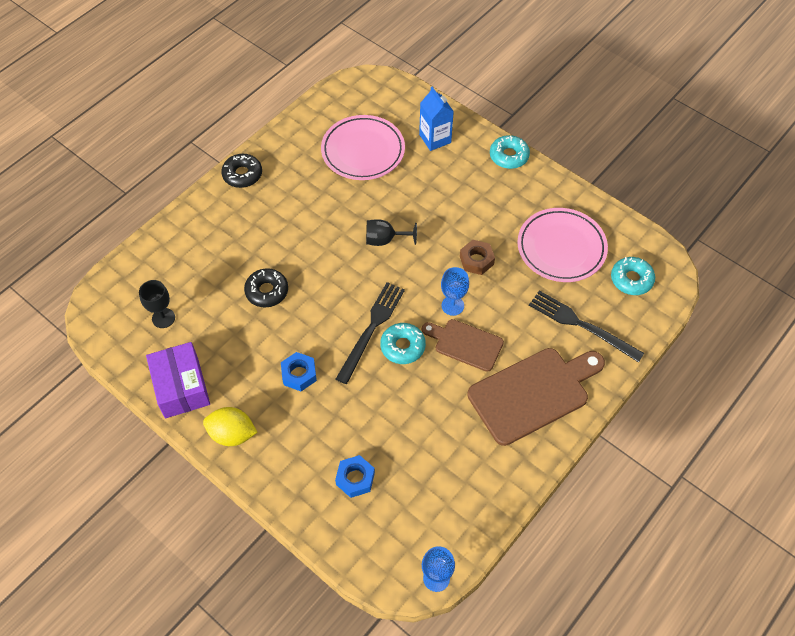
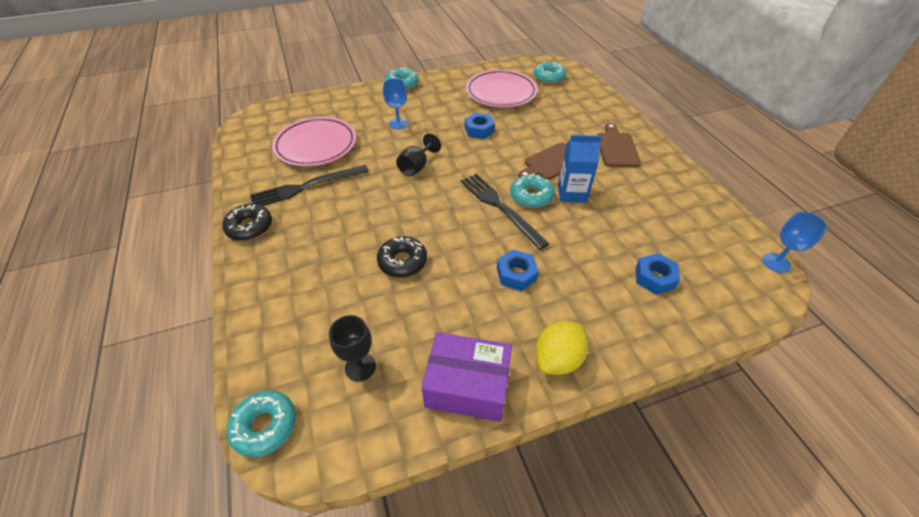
camera: 60 degrees left, 10 degrees down
(100, 293) = (265, 426): none -> turquoise donut
(435, 139) = (348, 108): blue carton -> blue carton (572, 193)
(452, 305) = (511, 156): blue goblet -> blue goblet (398, 123)
(476, 260) = (479, 130): brown nut -> blue nut
(532, 393) = (617, 148): brown cutting board -> brown cutting board, size x0.59
(581, 325) = (571, 108): black fork -> black fork (306, 187)

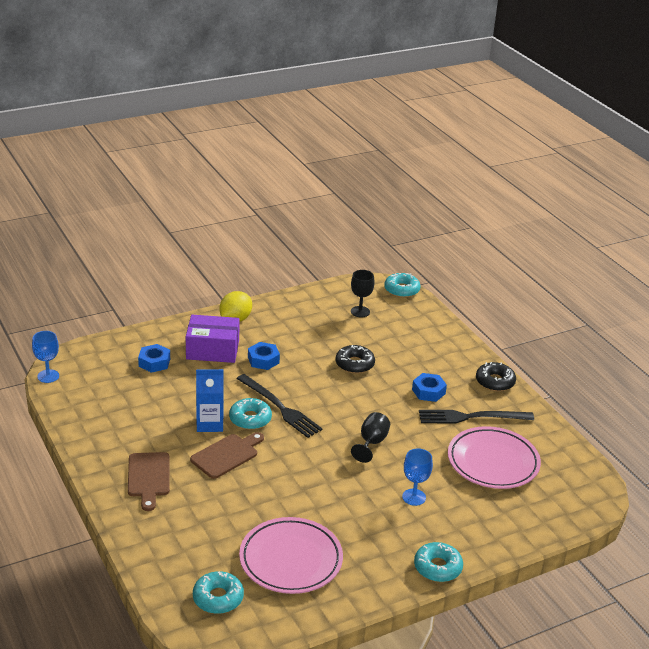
camera: 170 degrees right, 15 degrees down
(306, 187) = (471, 417): black fork -> black fork turned 150 degrees counterclockwise
(467, 385) = (292, 307): purple box -> purple box (212, 350)
(479, 130) = (312, 493): blue nut -> blue nut (428, 391)

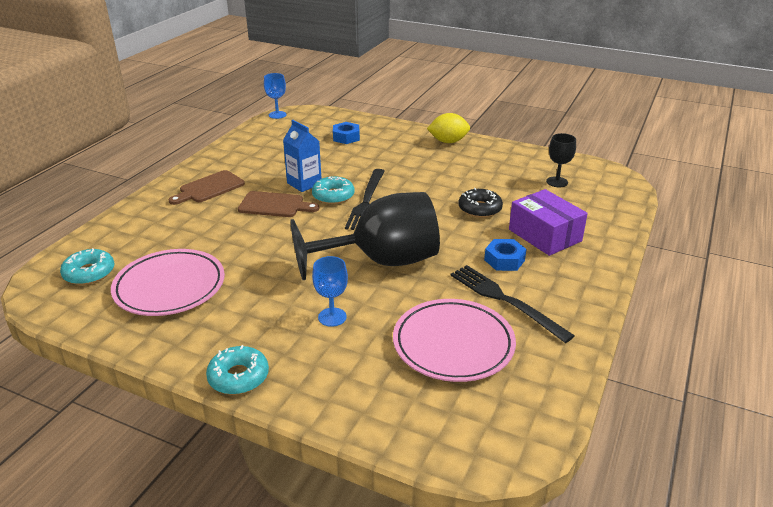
camera: 55 degrees right, 0 degrees up
(212, 350) = (396, 149): purple box -> purple box (544, 235)
(263, 360) = (416, 171): blue nut -> none
(371, 443) = (381, 261): black goblet -> black goblet, size x2.31
(401, 290) = (627, 187): turquoise donut -> none
(495, 382) = (586, 291): black donut -> none

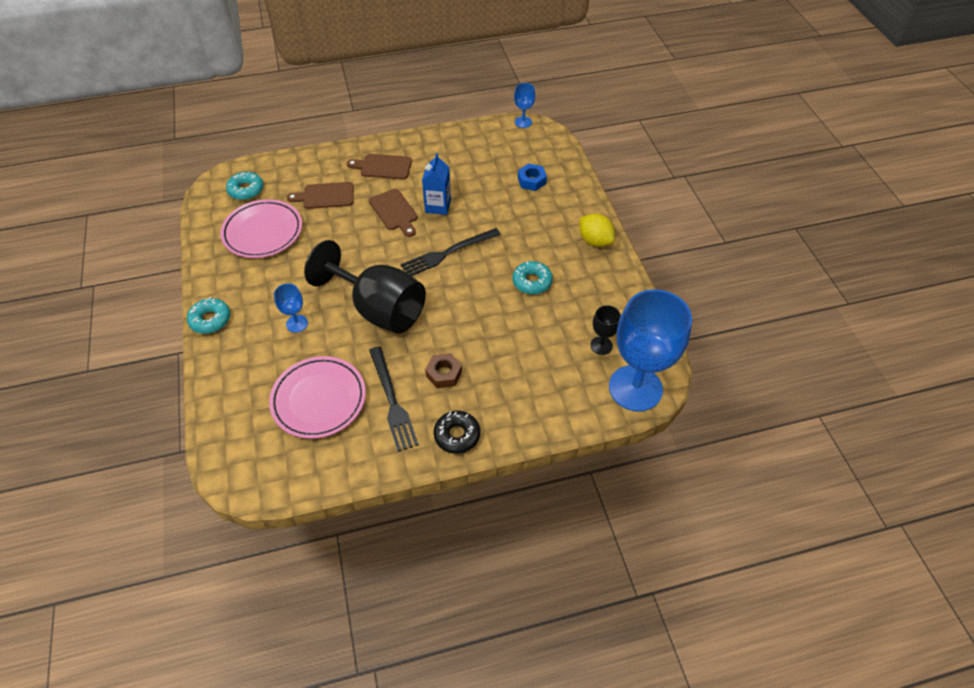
camera: 50 degrees right, 20 degrees up
(189, 231) = (325, 196): none -> brown cutting board
(333, 196) = (437, 231): turquoise donut -> turquoise donut (532, 282)
(479, 209) = (503, 321): black donut -> black donut (457, 435)
(504, 260) = (444, 374): blue nut -> brown nut
(505, 300) = (392, 401): black fork -> black fork turned 150 degrees clockwise
(544, 235) = (503, 380): purple box -> none
(614, 187) = (635, 388): none -> blue goblet

